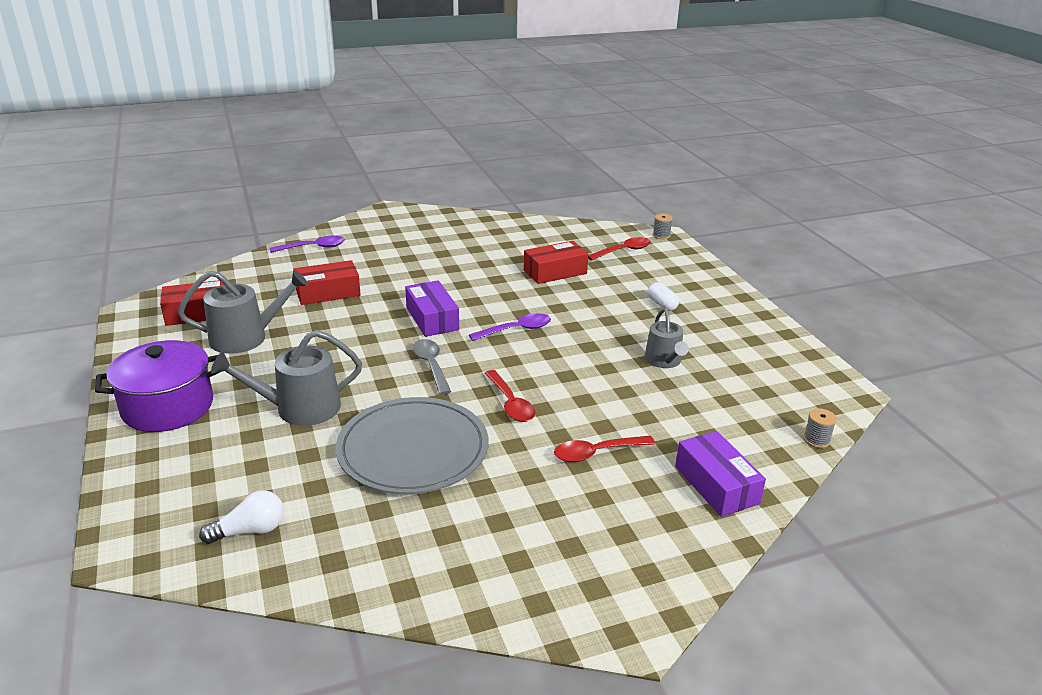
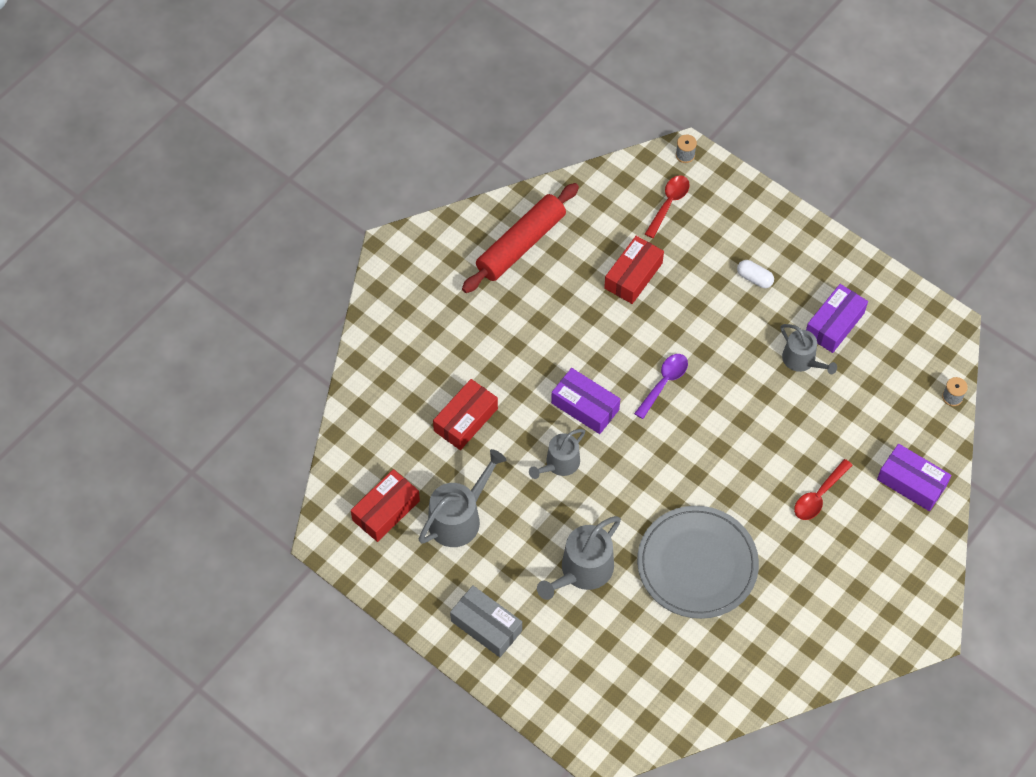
camera: 30 degrees left, 30 degrees up
(168, 407) = (486, 626): purple pot -> grey box
(250, 531) = (659, 693): white light bulb -> none
(313, 247) = (383, 357): purple spoon -> none
(369, 340) = (559, 464): none -> grey watering can
(431, 366) = (634, 467): grey spoon -> none
(483, 234) = (521, 244): none -> red rolling pin
(510, 403) = (726, 477): red spoon -> none
(718, 351) = (834, 324): none -> purple box

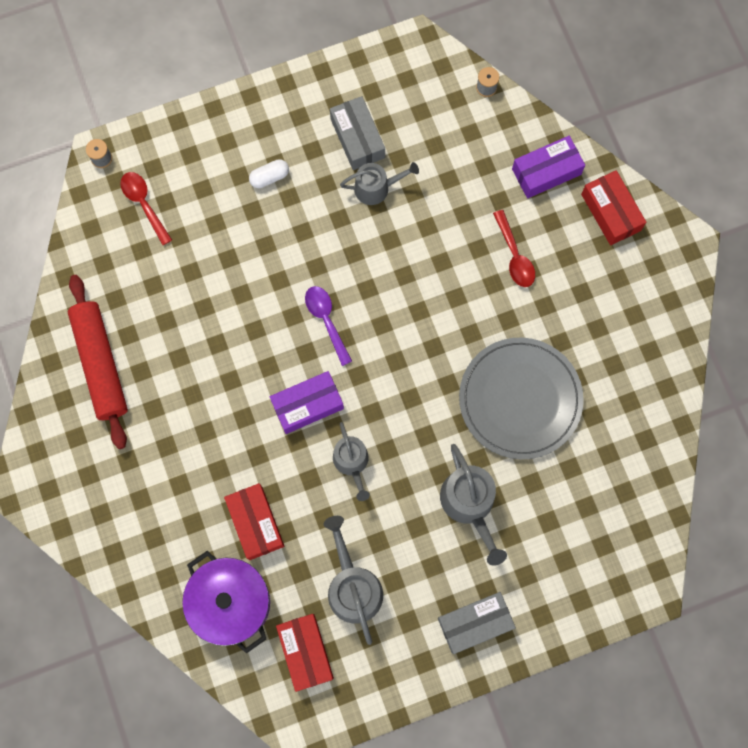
camera: 60 degrees left, 15 degrees up
(392, 436) = (231, 602): none -> purple pot
(633, 275) = (199, 281): red box -> red box (610, 212)
(834, 324) = (357, 138): purple box -> grey box

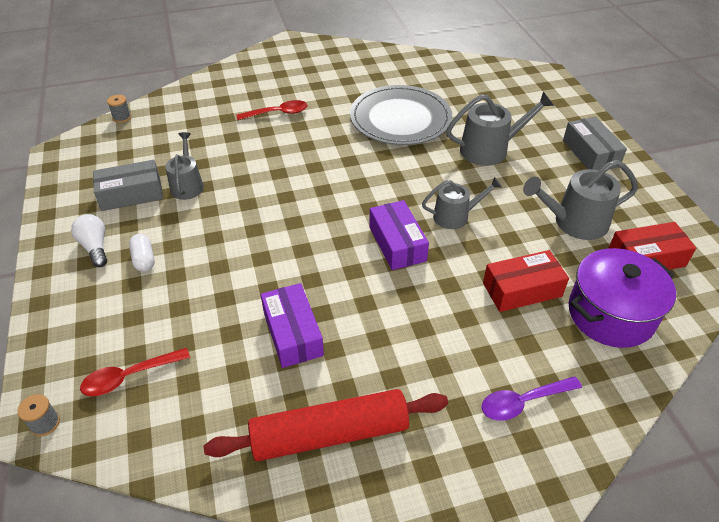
camera: 85 degrees left, 30 degrees down
(282, 130) = (95, 247): none -> white light bulb
(326, 321) = (312, 225): purple spoon -> purple spoon (523, 402)
(546, 172) = (211, 94): purple box -> purple box (292, 333)
(610, 212) = (256, 68): red box -> none

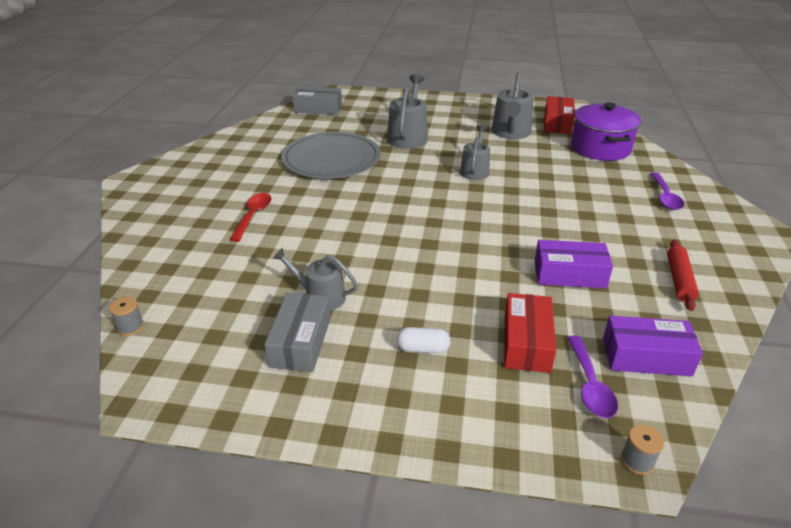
camera: 65 degrees left, 10 degrees down
(95, 247) = (376, 386): white light bulb -> none
(129, 376) = (590, 385): red spoon -> purple spoon
(329, 434) = (679, 280): red rolling pin -> red rolling pin, size x0.57
(397, 243) = (490, 201): purple box -> purple box (646, 357)
(522, 289) = (565, 168): red box -> red box (526, 343)
(590, 153) = (444, 107): grey box -> grey box (318, 109)

